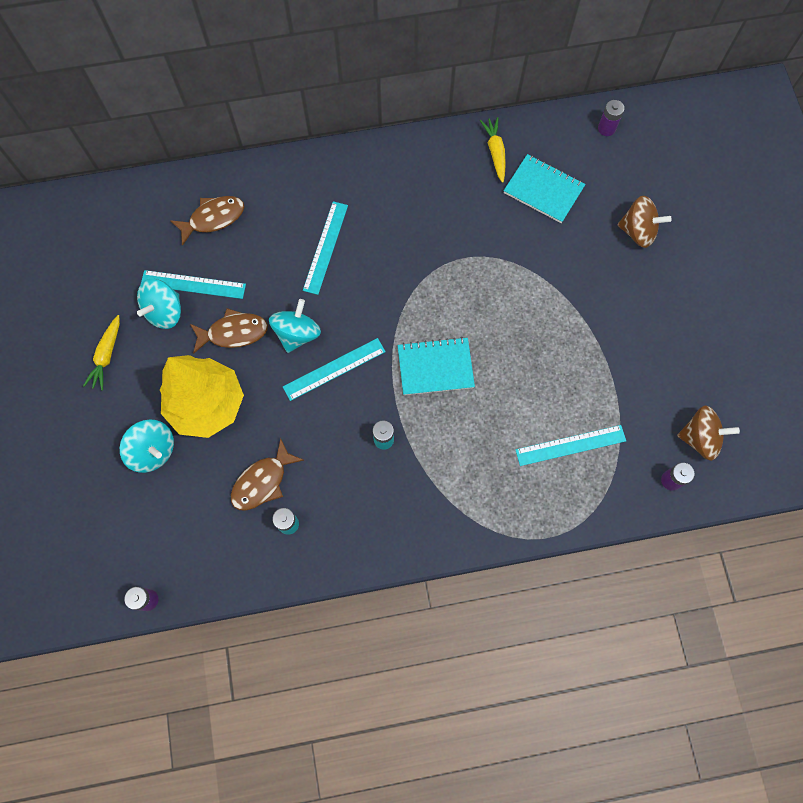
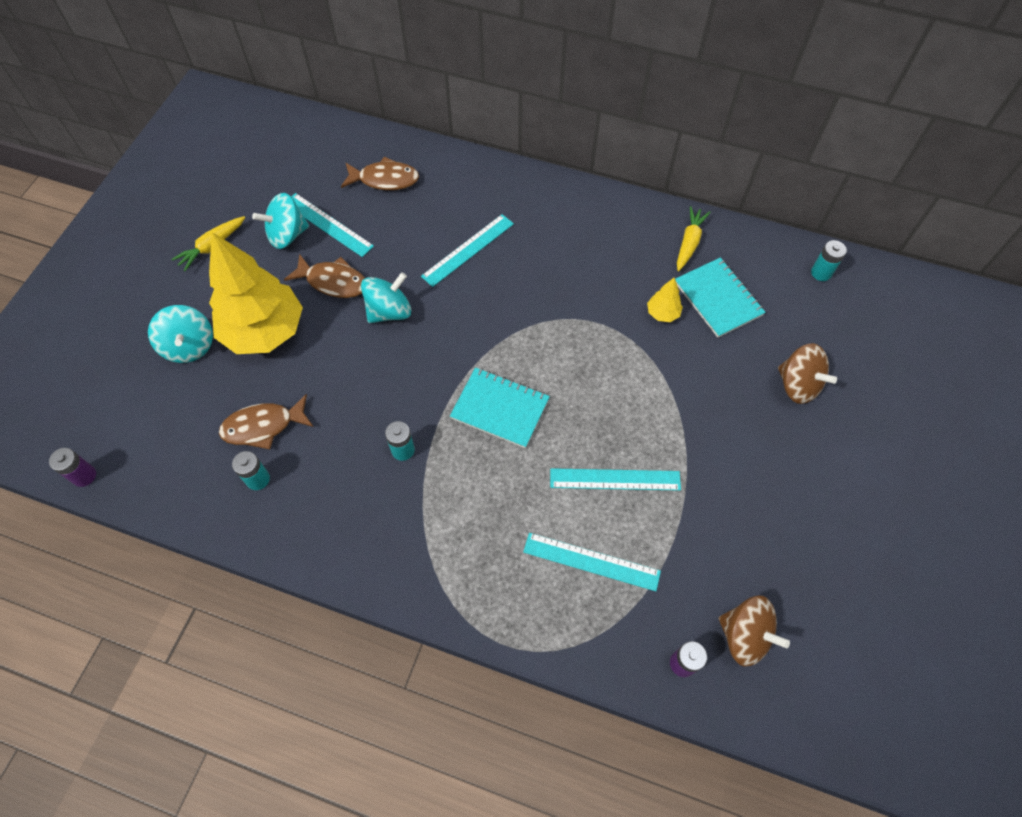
camera: 30 degrees right, 10 degrees down
(334, 369) = (401, 360): turquoise ruler -> turquoise ruler (615, 479)
(509, 224) = (662, 313): none -> yellow tree
(606, 128) = (821, 273): purple battery -> turquoise battery

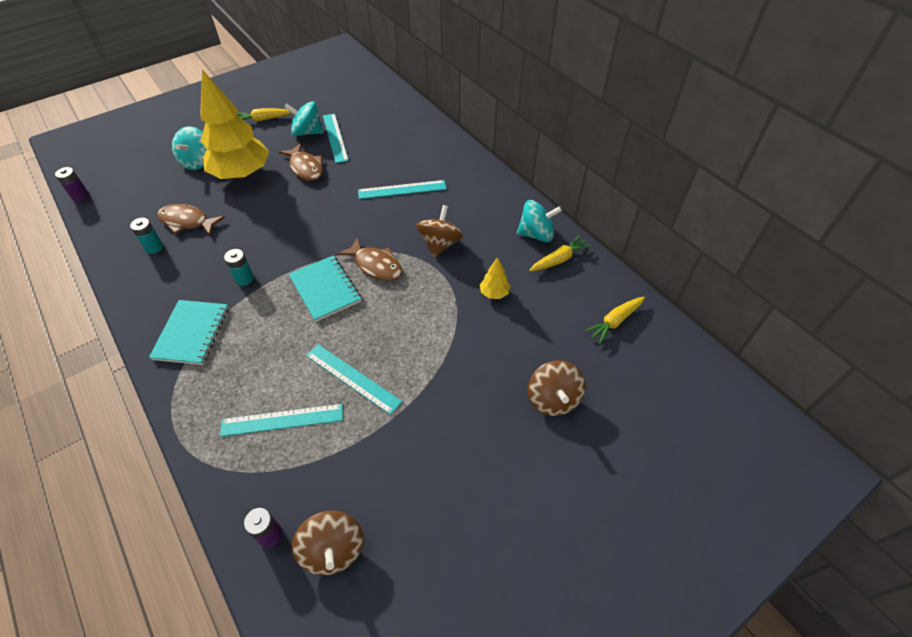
camera: 35 degrees right, 10 degrees down
(385, 179) = (392, 129): brown fish -> brown fish (375, 265)
(389, 311) = (319, 199): turquoise spinning top -> turquoise spinning top (536, 234)
(565, 291) = (440, 244): none -> brown spinning top
(591, 561) = (282, 420): turquoise ruler -> turquoise ruler turned 60 degrees counterclockwise
(718, 299) = (546, 306): turquoise notebook -> turquoise notebook (191, 333)
(786, 279) = (614, 322): none -> yellow carrot
(821, 273) = (649, 333): turquoise battery -> none

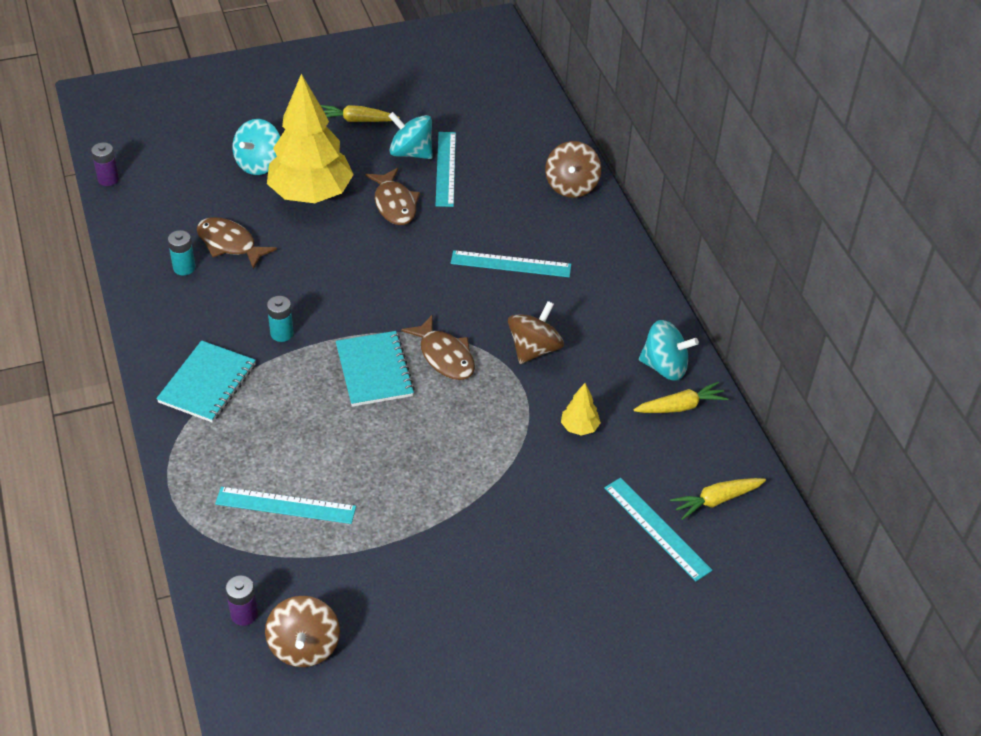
camera: 15 degrees right, 5 degrees down
(352, 378) = (376, 481): turquoise ruler -> turquoise ruler (657, 528)
(553, 399) = (600, 566): brown spinning top -> brown spinning top (571, 186)

